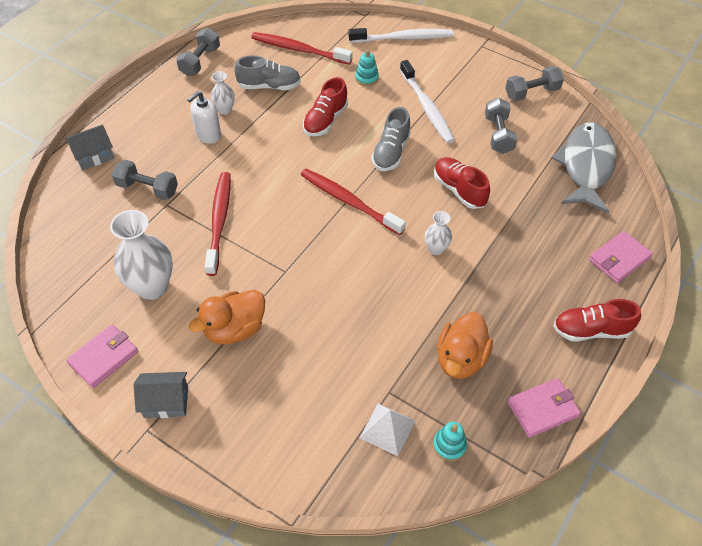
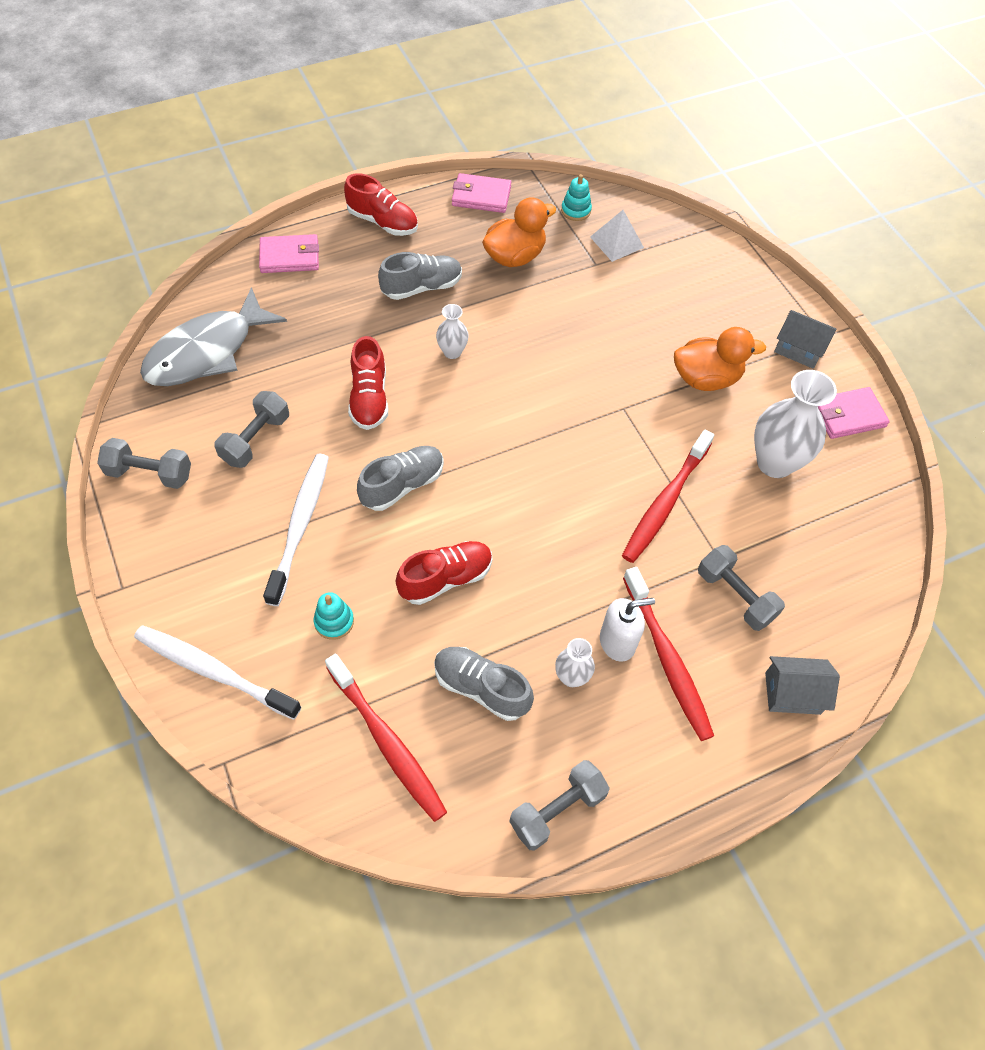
camera: 150 degrees left, 5 degrees up
(349, 201) = (501, 449): red toothbrush -> red toothbrush (667, 659)
(504, 288) = (422, 287): none -> grey shoe

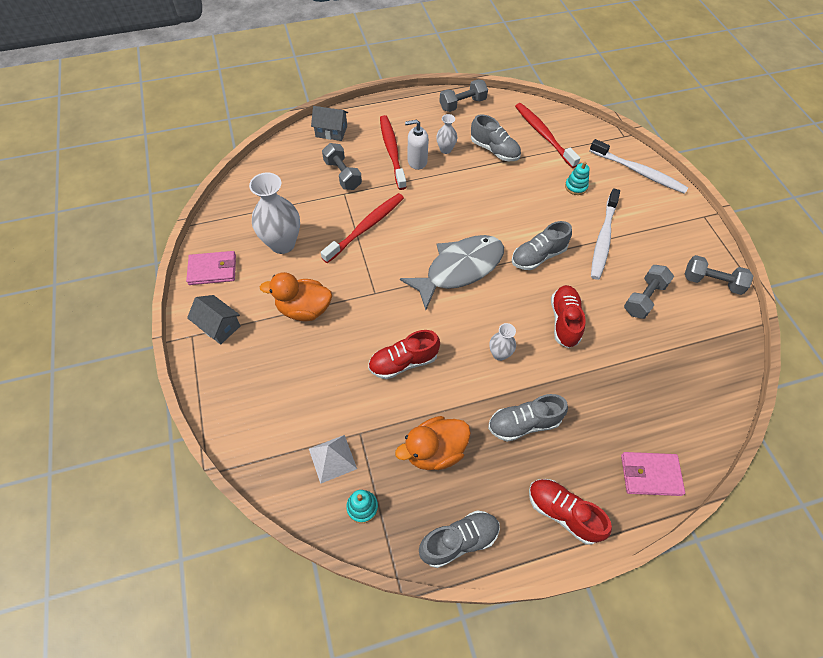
camera: 170 degrees left, 0 degrees up
(207, 351) = (700, 376): grey fish -> grey fish (459, 269)
(446, 579) = (511, 200): red shoe -> red shoe (403, 362)
(481, 196) = (459, 541): pink wallet -> grey shoe

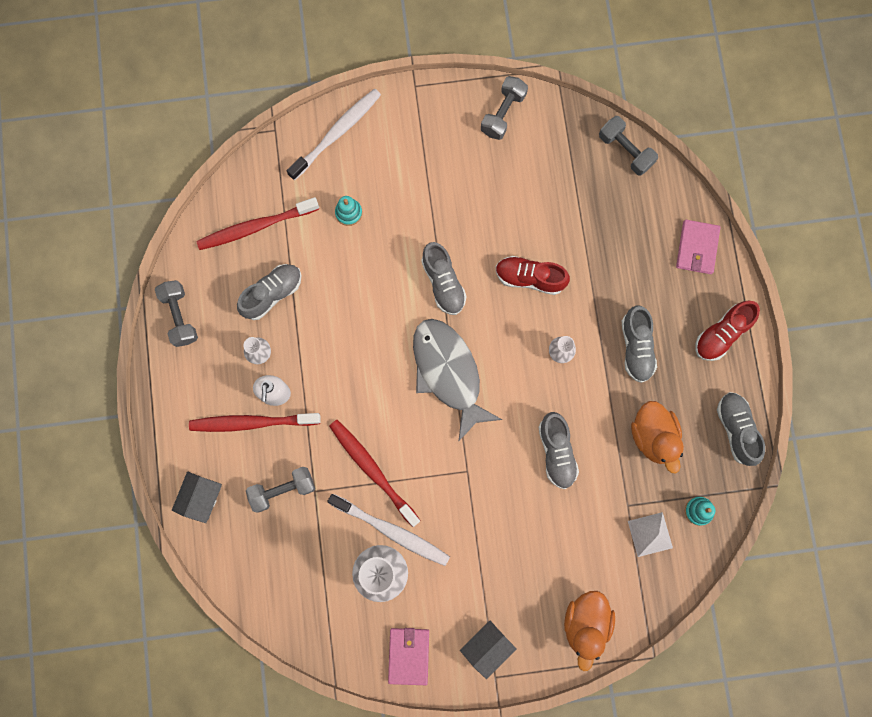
camera: 80 degrees left, 20 degrees up
(304, 309) = (478, 551): orange duck -> orange duck (586, 623)
(403, 362) = (556, 452): red shoe -> grey shoe
(603, 239) = (430, 206): white toothbrush -> white toothbrush (391, 531)
(644, 298) = (513, 189): grey dumbbell -> grey dumbbell (625, 151)

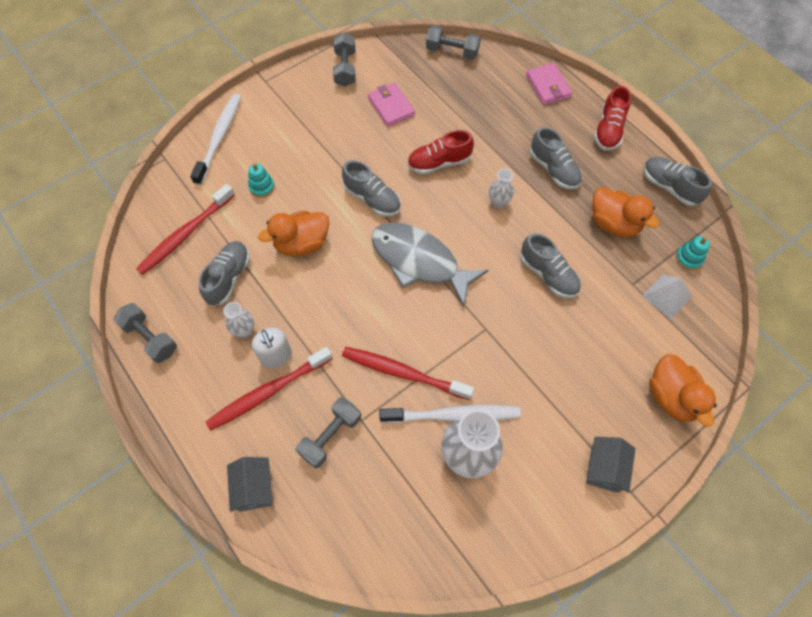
camera: 30 degrees left, 15 degrees down
(353, 295) = (302, 244): none -> orange duck
(408, 655) = (541, 520): pink wallet -> pink wallet (391, 106)

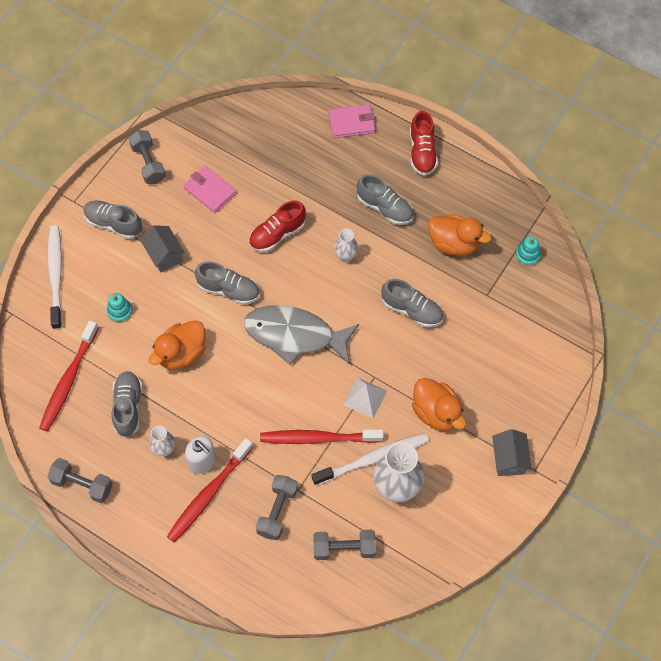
camera: 20 degrees left, 0 degrees up
(254, 488) = (231, 574): grey house -> grey house (164, 255)
(452, 52) = (247, 113): grey dumbbell -> grey dumbbell (344, 548)
(548, 86) = (352, 123): pink wallet -> pink wallet turned 60 degrees counterclockwise
(666, 296) = (518, 296): white pyramid -> white pyramid (365, 397)
(669, 187) = (492, 193): grey shoe -> grey shoe (113, 224)
(671, 397) = (545, 382): orange duck -> orange duck (436, 413)

